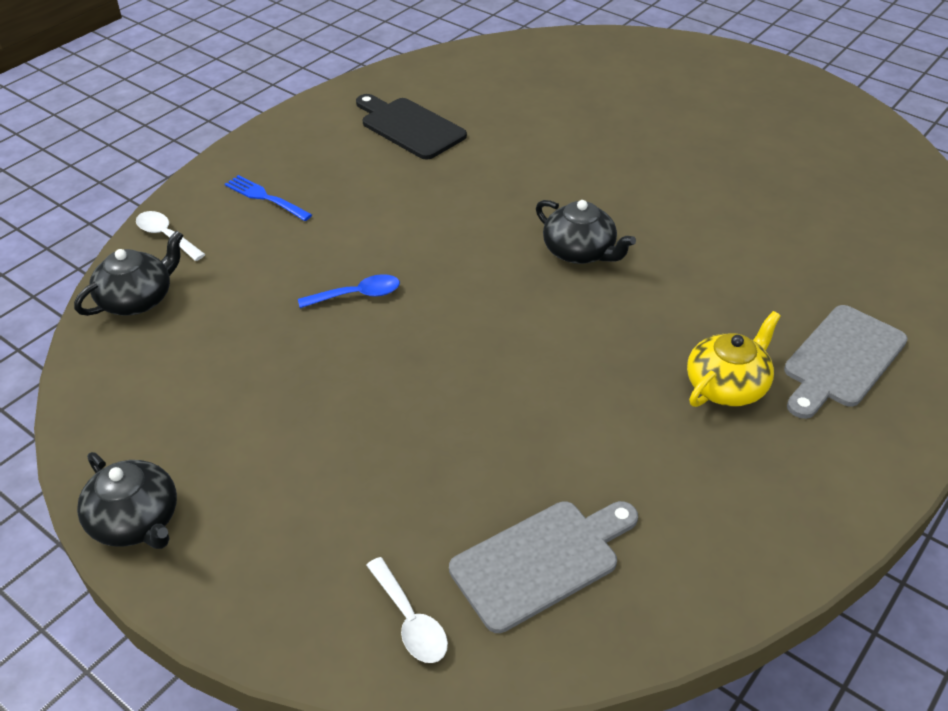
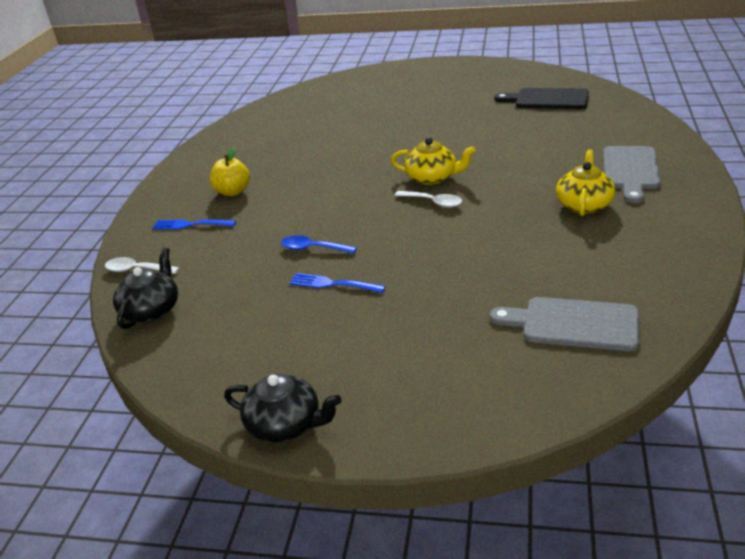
camera: 25 degrees left, 10 degrees down
(336, 358) = (333, 284): none -> blue fork
(345, 169) = (233, 191): none -> yellow apple
(357, 295) = (313, 248): blue spoon -> blue spoon turned 120 degrees counterclockwise
(409, 127) = (255, 157): black cutting board -> black cutting board (547, 99)
(410, 620) = (529, 387): white spoon -> white spoon (433, 202)
(541, 561) = (573, 324): grey cutting board -> grey cutting board turned 105 degrees counterclockwise
(580, 251) = (432, 177): black teapot -> yellow teapot

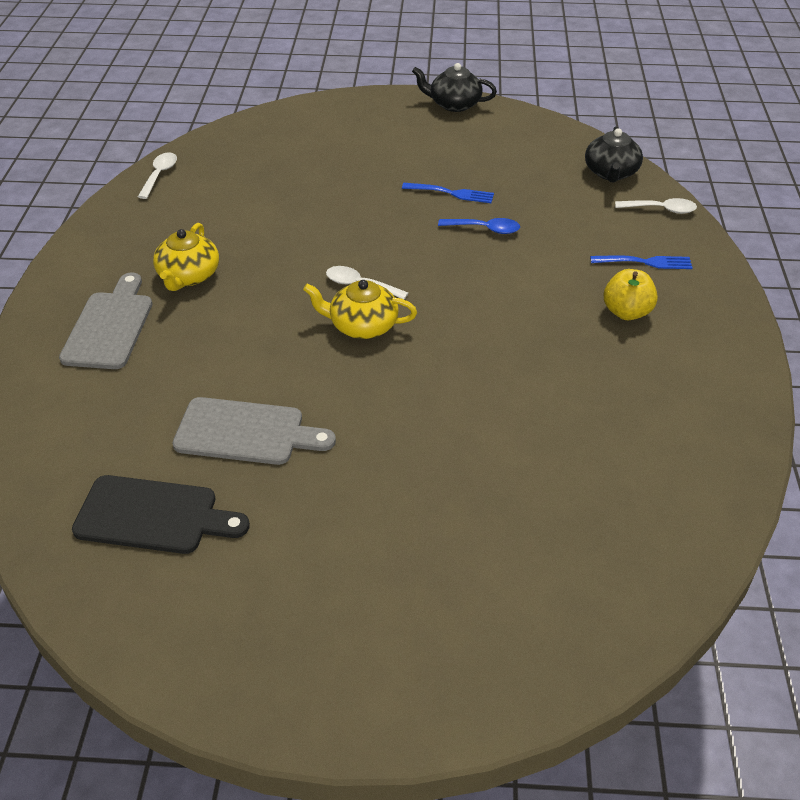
camera: 170 degrees right, 10 degrees up
(573, 324) = (246, 160): grey cutting board -> grey cutting board (246, 432)
(673, 302) = (159, 175): none -> white spoon

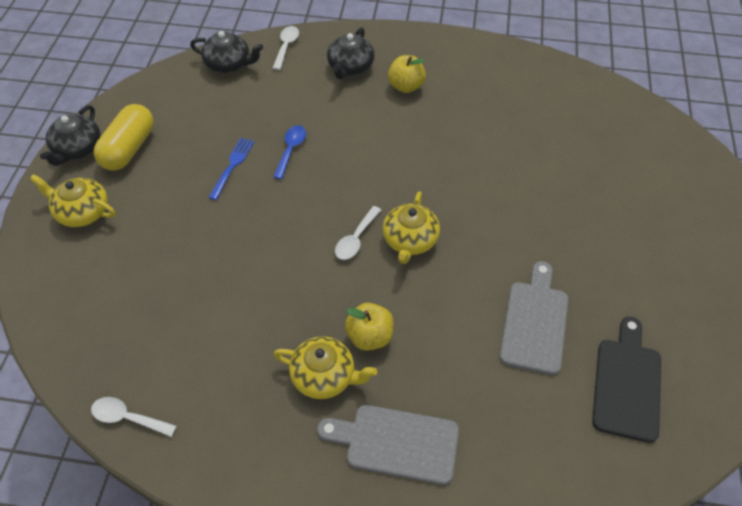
camera: 85 degrees left, 10 degrees up
(232, 302) = (370, 336): none -> yellow apple
(376, 119) = (82, 212): none -> yellow teapot
(461, 131) = (129, 148): none -> yellow capsule
(644, 262) = (350, 67): blue fork -> black teapot

